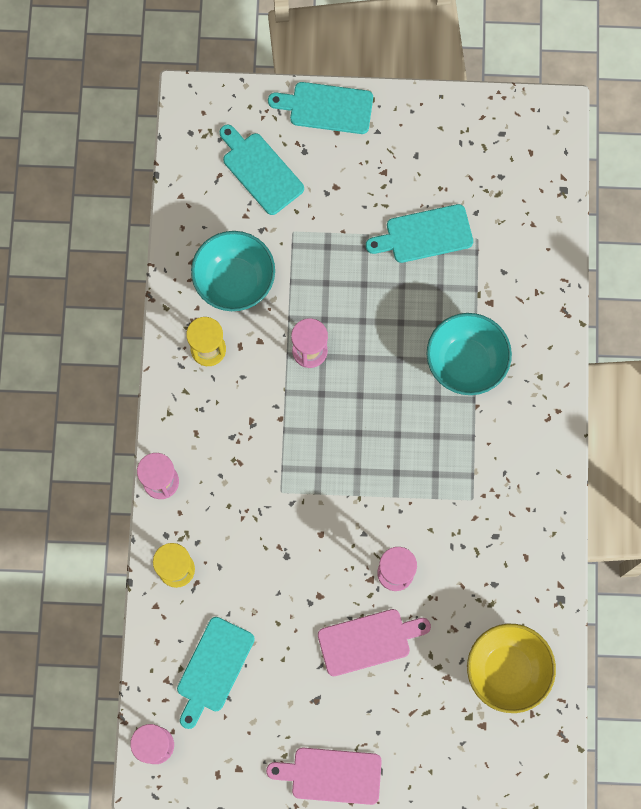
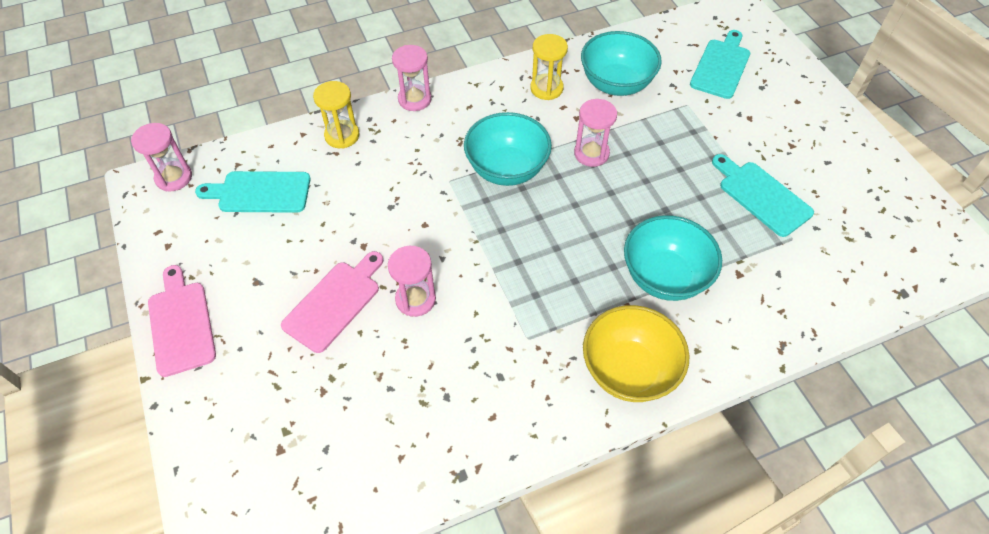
camera: 65 degrees right, 20 degrees down
(292, 435) = (507, 169): none -> turquoise bowl
(327, 108) = (811, 87): turquoise cutting board -> none
(368, 641) = (334, 303): pink cutting board -> pink cutting board turned 105 degrees counterclockwise
(507, 670) = (353, 450): yellow bowl -> yellow bowl (628, 370)

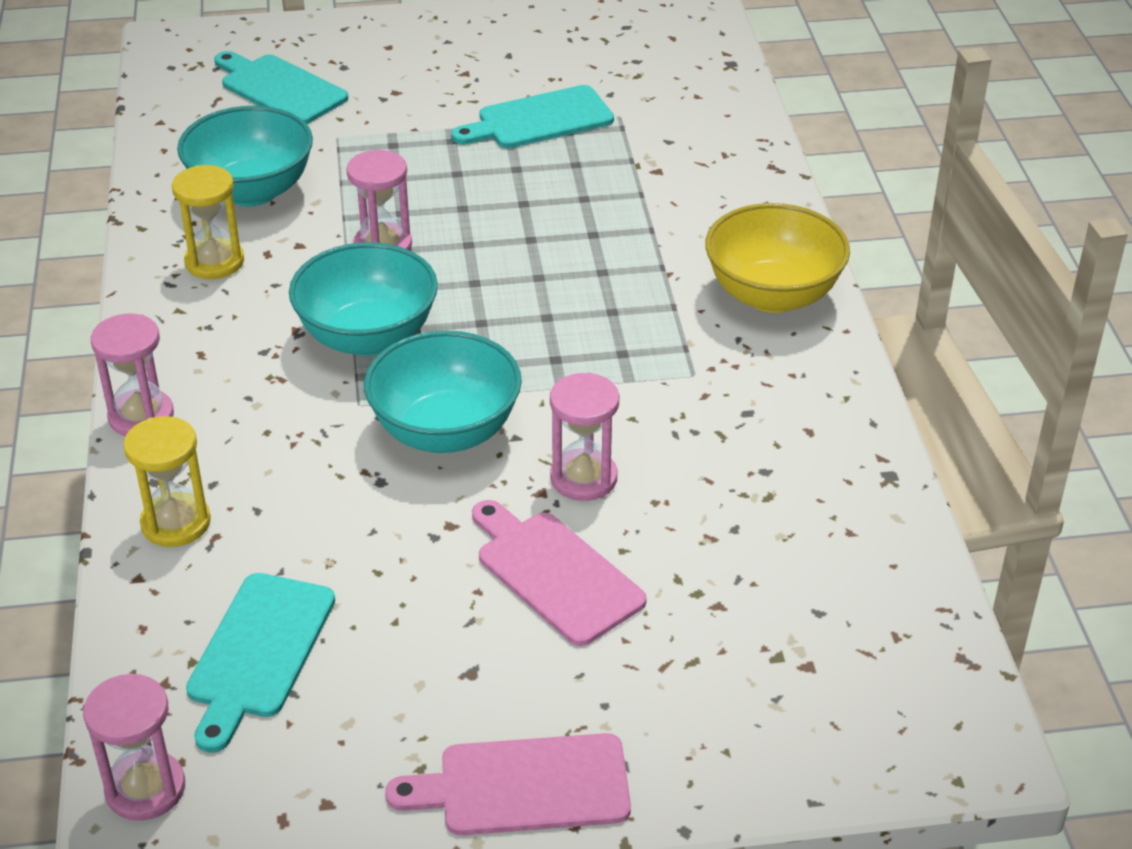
camera: 75 degrees left, 15 degrees down
(664, 277) = (637, 231): turquoise bowl -> turquoise bowl (445, 431)

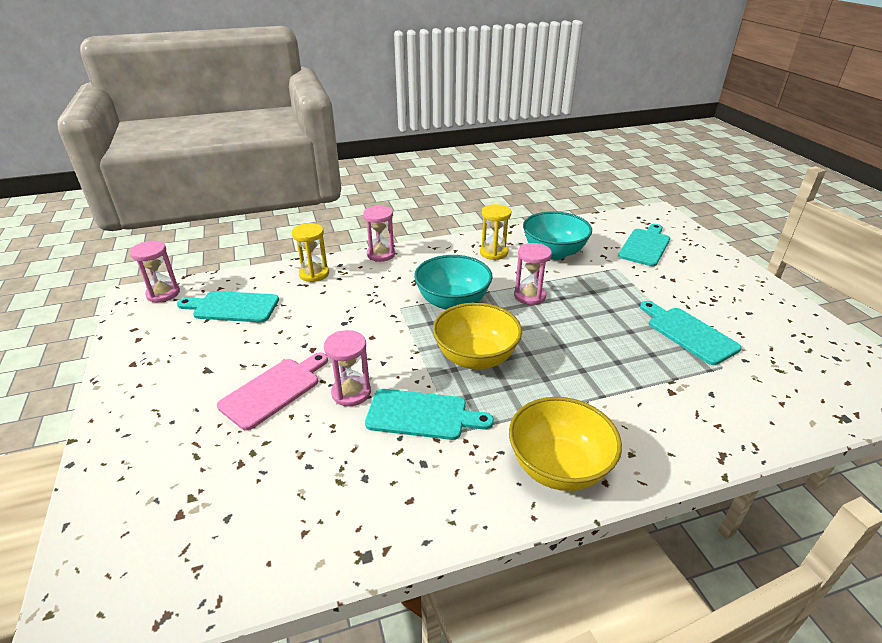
camera: 80 degrees right, 5 degrees down
(445, 431) = (384, 337): turquoise bowl -> none
(524, 786) = (125, 398): pink cutting board -> none
(534, 332) = (475, 358): none -> yellow bowl
(652, 404) = (422, 415): none -> turquoise cutting board

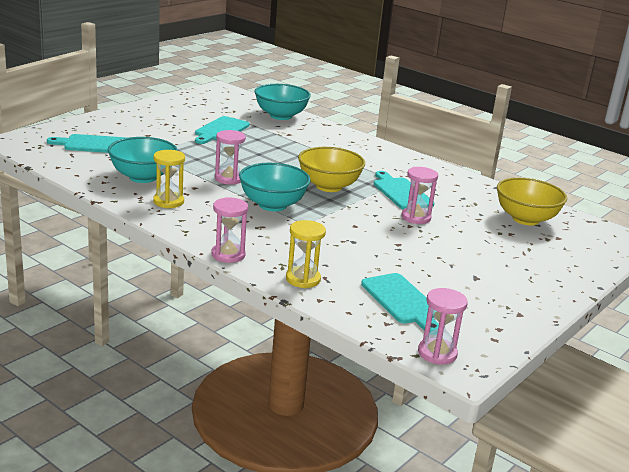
camera: 125 degrees left, 10 degrees down
(273, 390) = (453, 244): pink cutting board -> none
(558, 467) = (385, 155): yellow bowl -> yellow bowl (525, 219)
(762, 414) = (280, 116): none -> turquoise bowl

